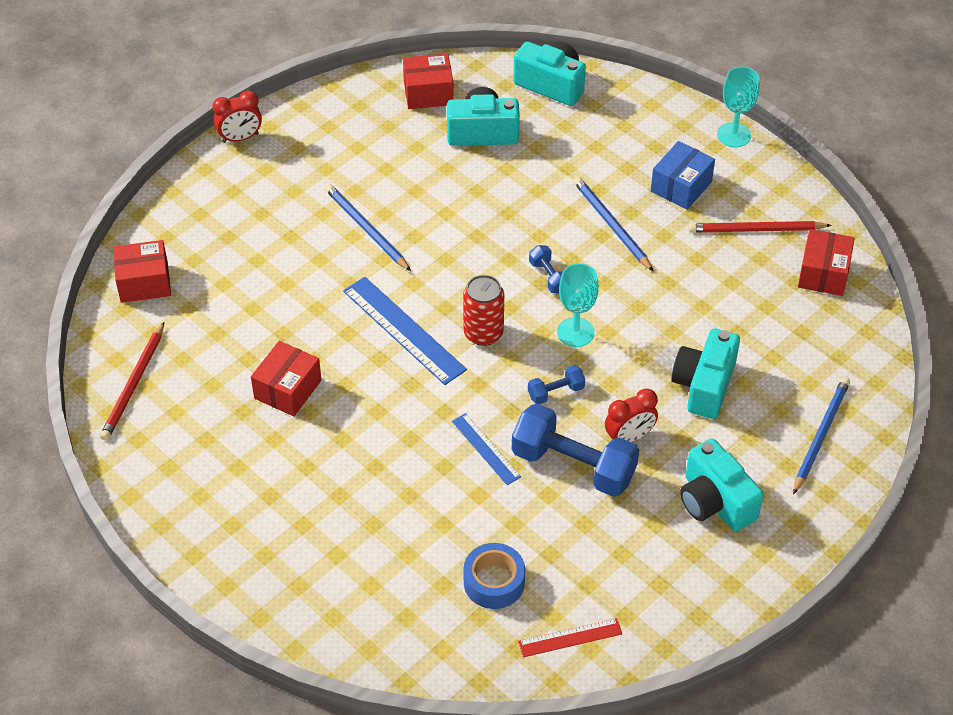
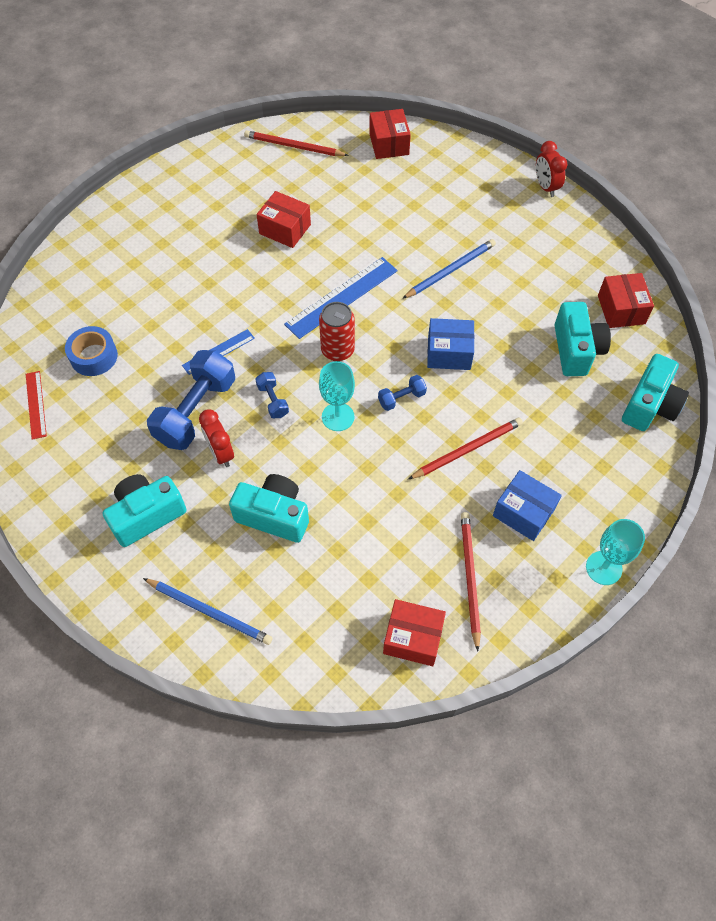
camera: 90 degrees right, 10 degrees up
(486, 235) = (449, 353): none -> blue box
(611, 225) = (467, 449): blue pencil -> red pencil

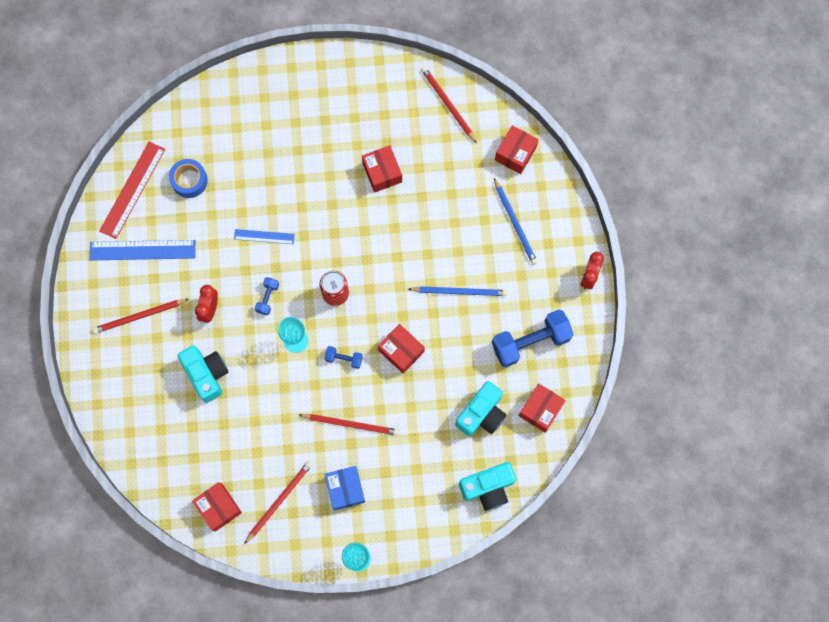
camera: 40 degrees right, 15 degrees up
(35, 404) = (132, 190): red ruler -> red ruler, size x1.75
(147, 515) = (139, 316): turquoise camera -> red pencil
(196, 411) = (218, 269): blue dumbbell -> blue dumbbell (530, 342)
(209, 612) = (127, 403): blue pencil -> blue pencil (515, 223)
(342, 297) = (372, 256): blue ruler -> blue ruler (142, 250)
(449, 353) = (401, 351): blue box -> red box

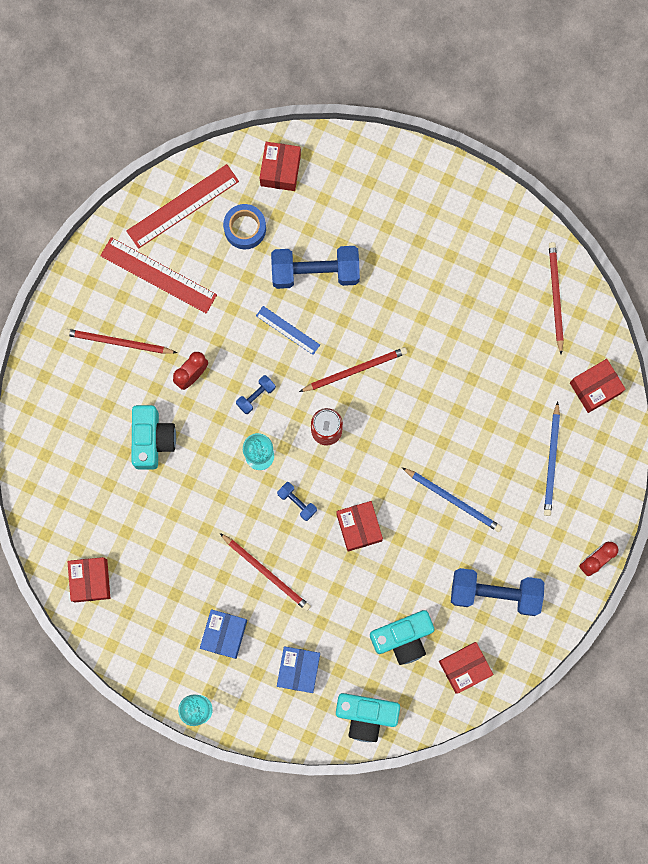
camera: 30 degrees right, 5 degrees up
(142, 250) = (158, 275): blue ruler -> red ruler
(260, 183) = (315, 271): none -> blue dumbbell
(279, 501) = (153, 608): red pencil -> red pencil (355, 370)
(382, 173) = (445, 331): red box -> red box (280, 170)
(417, 483) = (298, 670): none -> blue box

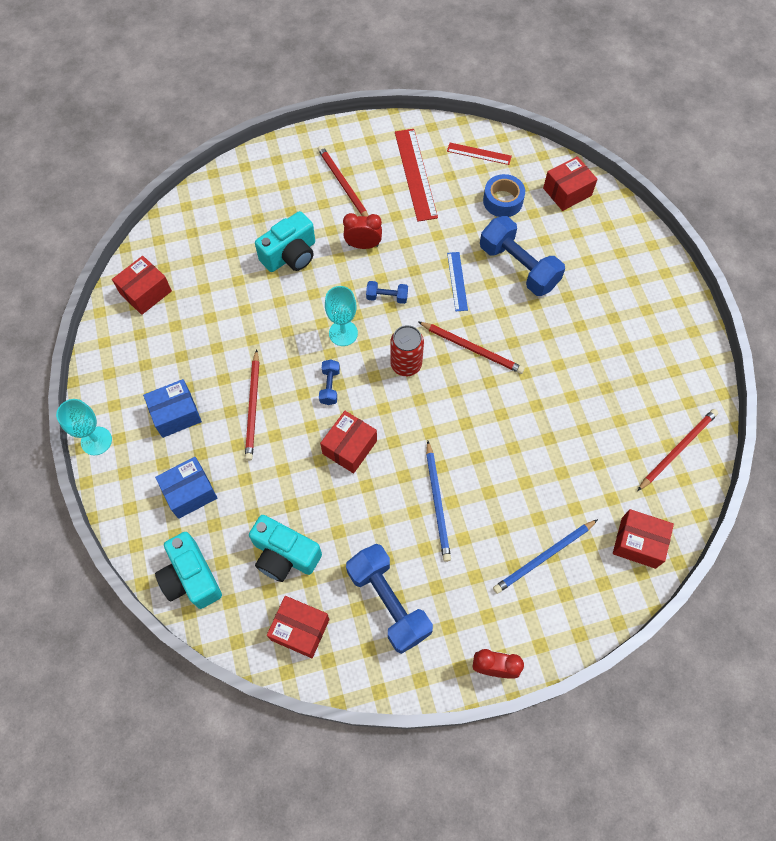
camera: 50 degrees right, 15 degrees down
(182, 206) = (479, 153): red ruler -> red ruler, size x0.57

